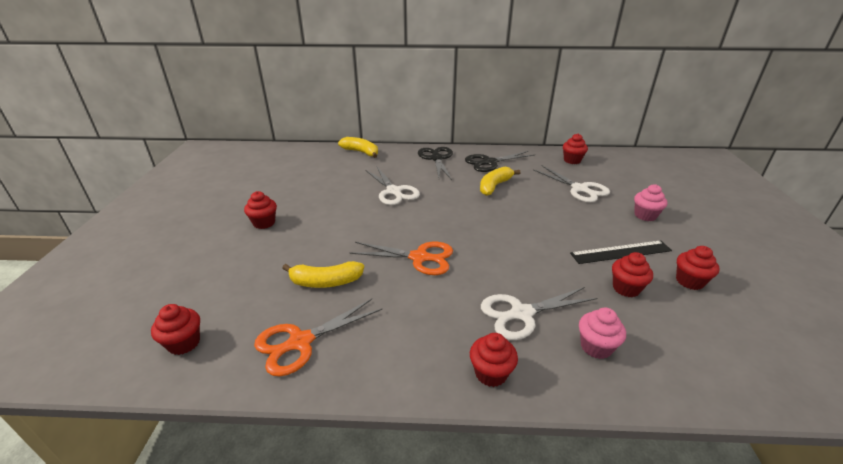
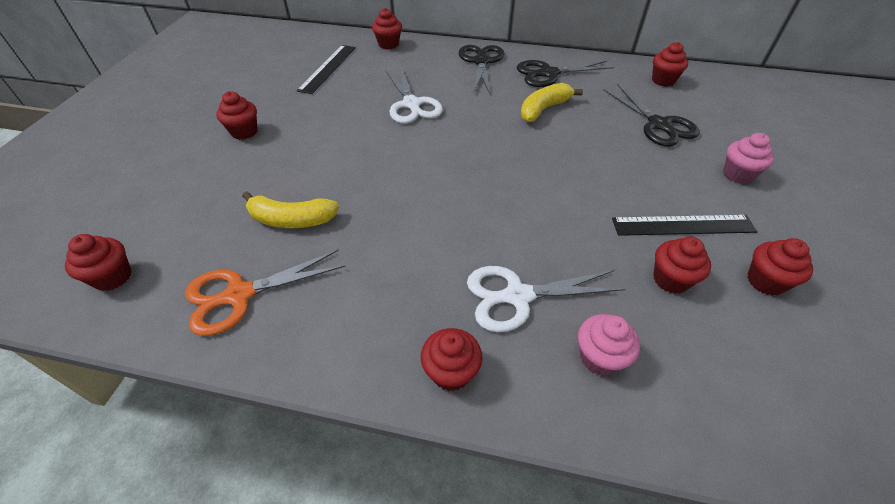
camera: 10 degrees right, 15 degrees up
(318, 172) = (328, 68): none -> black ruler
(361, 152) = (388, 44): yellow banana -> red cupcake
(420, 258) = (415, 201): orange scissors -> none
(580, 189) = (659, 125): white scissors -> black scissors

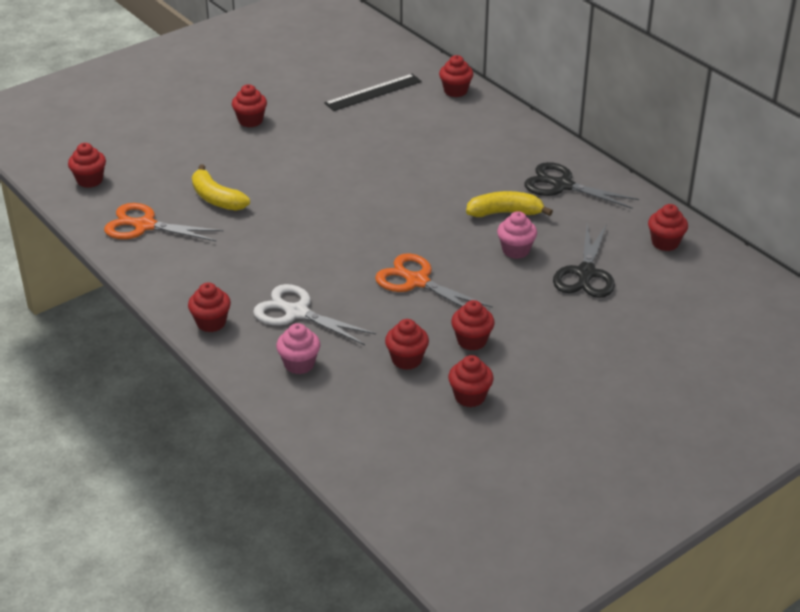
camera: 40 degrees right, 10 degrees down
(412, 105) = (400, 157): white scissors -> none
(481, 61) = (517, 145): black scissors -> none
(566, 198) = (416, 281): none -> orange scissors
(683, 225) = (472, 341): black ruler -> red cupcake
(737, 174) = (581, 338): pink cupcake -> pink cupcake (516, 250)

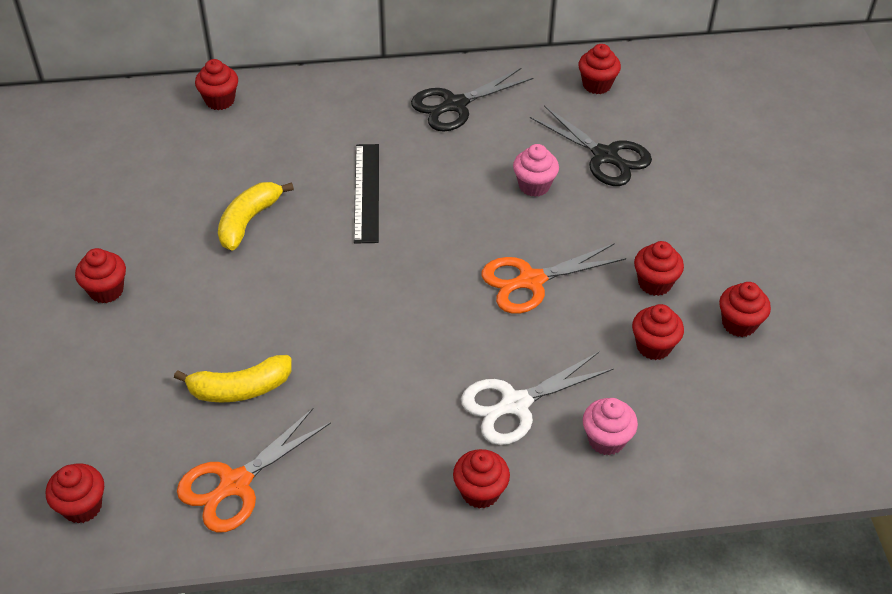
camera: 60 degrees left, 10 degrees up
(373, 92) = (157, 162): black ruler -> black ruler (367, 192)
(505, 213) = (467, 164): yellow banana -> yellow banana (248, 221)

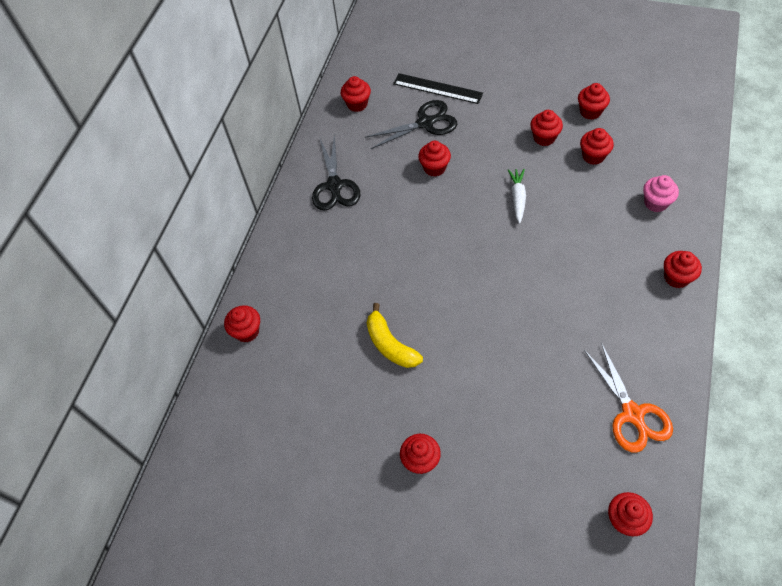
camera: 60 degrees left, 10 degrees up
(240, 389) = (550, 391): yellow banana -> none
(367, 192) = (396, 263): black ruler -> black ruler (437, 88)
(514, 405) = (615, 239): white scissors -> none
(530, 281) = (517, 198): orange scissors -> white carrot
(534, 186) = (434, 168): pink cupcake -> red cupcake

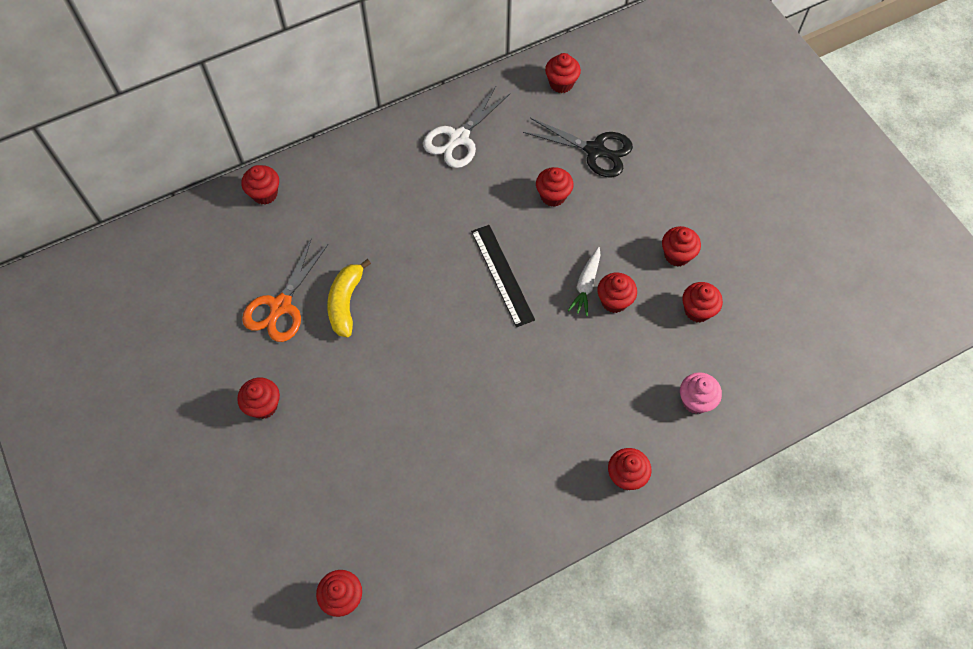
camera: 40 degrees right, 5 degrees up
(334, 186) = (458, 139): black scissors -> white scissors
(437, 88) = (644, 128): black ruler -> black ruler (502, 275)
(517, 198) = (586, 284): white carrot -> white carrot turned 150 degrees clockwise
(590, 112) = (749, 270): red cupcake -> red cupcake (614, 301)
(633, 415) = (447, 536): orange scissors -> orange scissors (280, 307)

